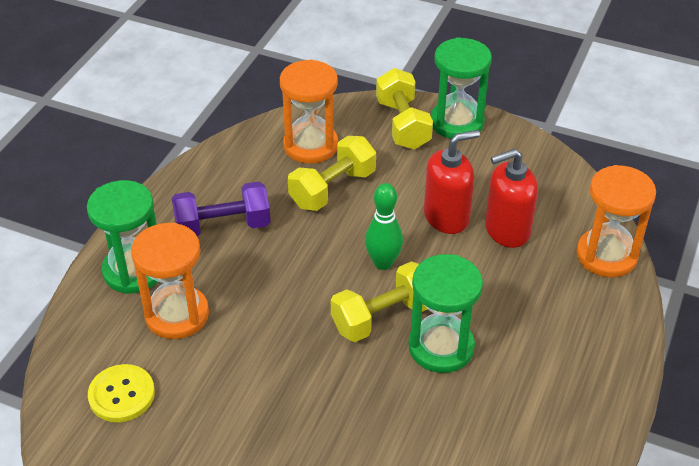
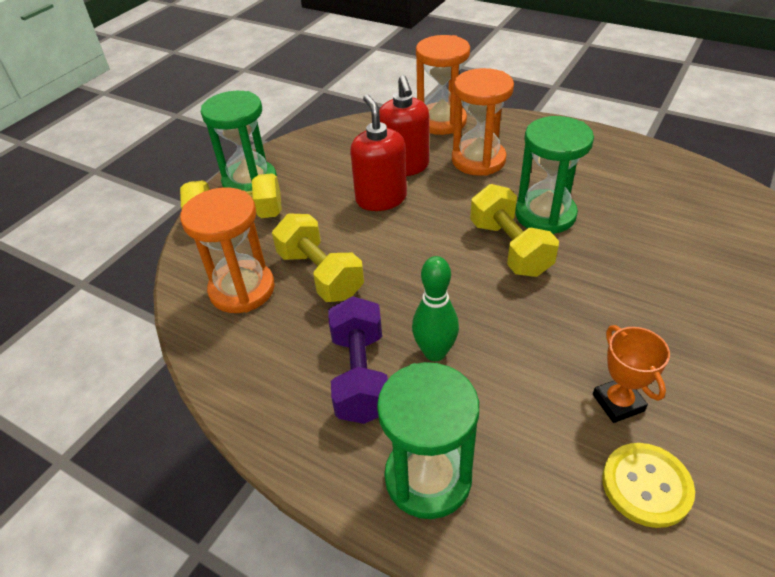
camera: 80 degrees left, 0 degrees up
(177, 315) = (508, 424): orange hourglass -> orange hourglass (478, 160)
(197, 385) = (618, 403): none -> orange trophy
(383, 263) = (437, 244): green bowling pin -> green bowling pin (435, 352)

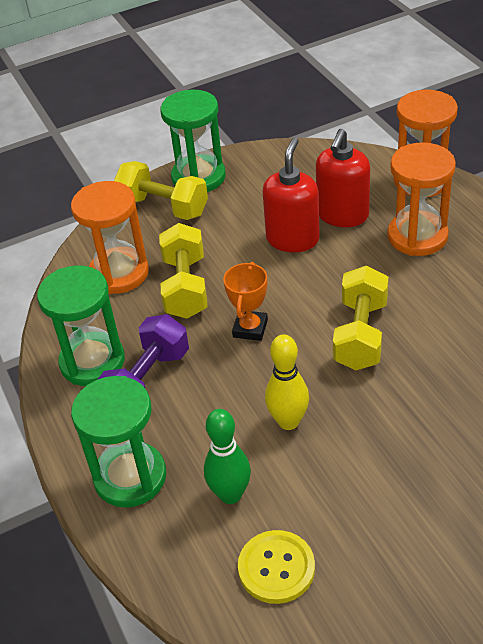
camera: 35 degrees right, 0 degrees up
(435, 352) = (216, 392): green bowling pin -> green bowling pin (230, 494)
(523, 346) = (288, 421): none -> yellow bowling pin
(545, 215) = (425, 318): green hourglass -> green hourglass (92, 362)
(618, 403) = (318, 502): orange trophy -> orange trophy (250, 328)

